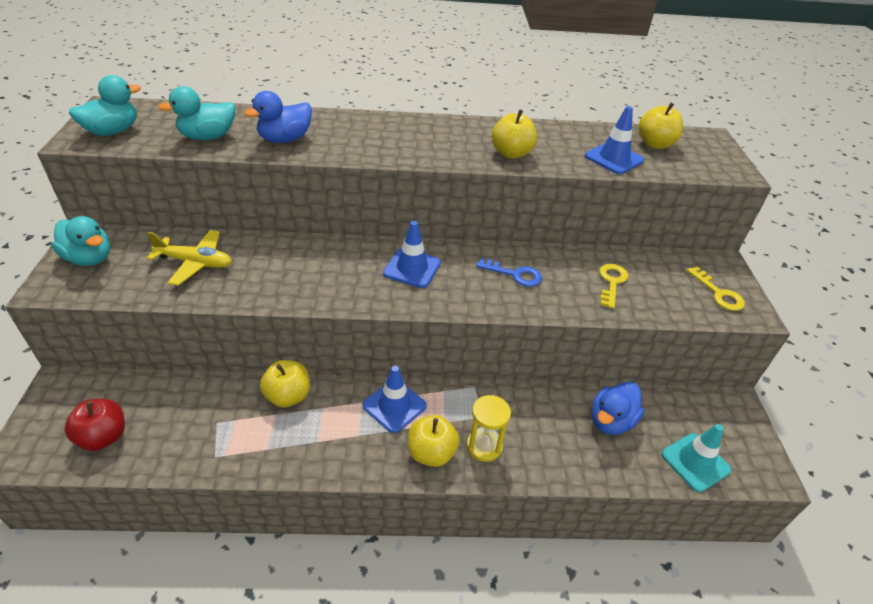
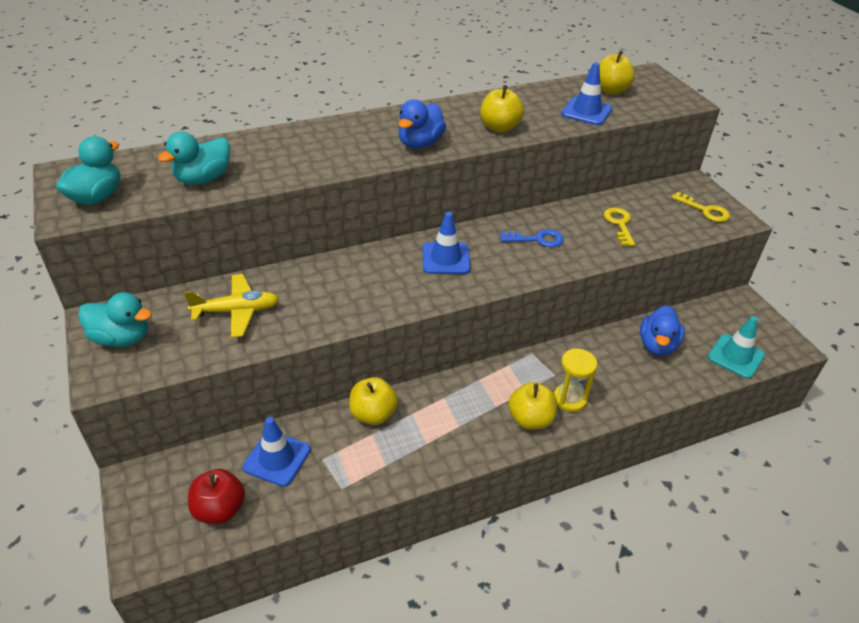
camera: 20 degrees left, 0 degrees up
(285, 139) = (283, 163): blue duck -> blue duck (420, 144)
(394, 406) = (474, 391): blue traffic cone -> blue traffic cone (277, 458)

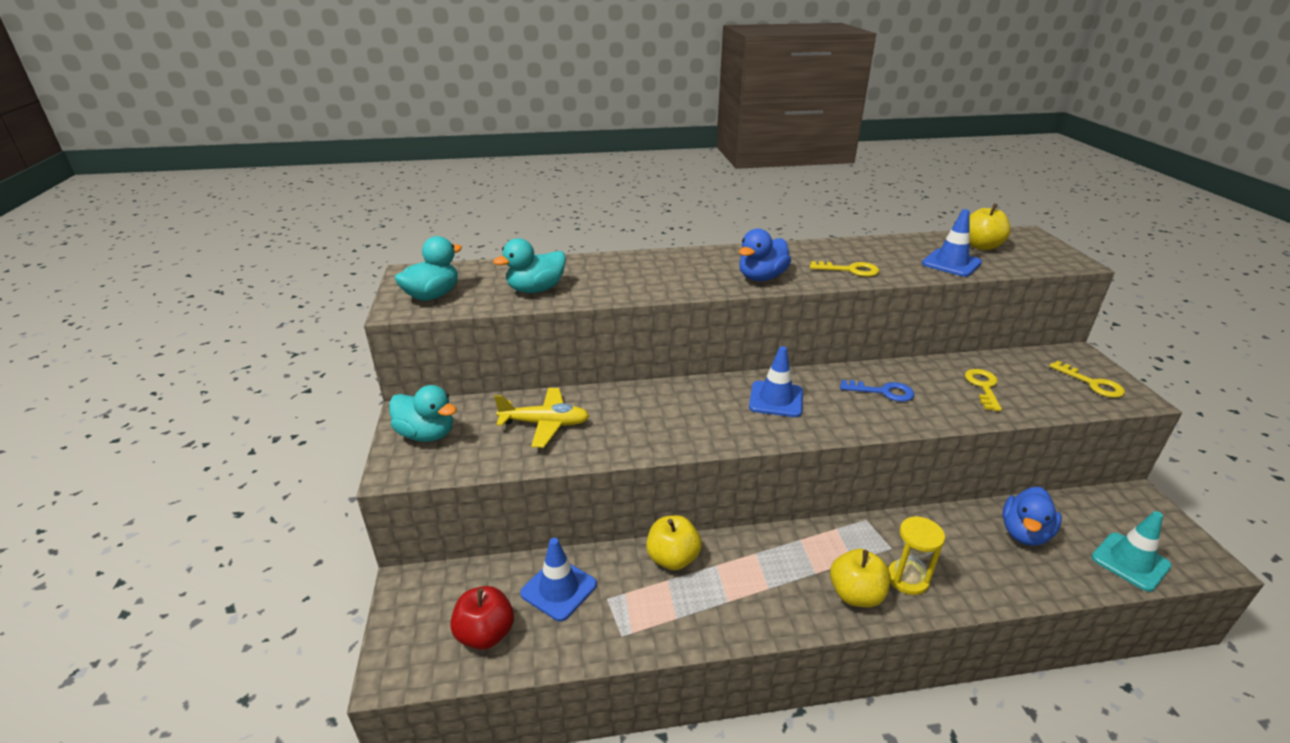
camera: 15 degrees right, 10 degrees down
(499, 127) = (850, 270): yellow apple -> yellow key

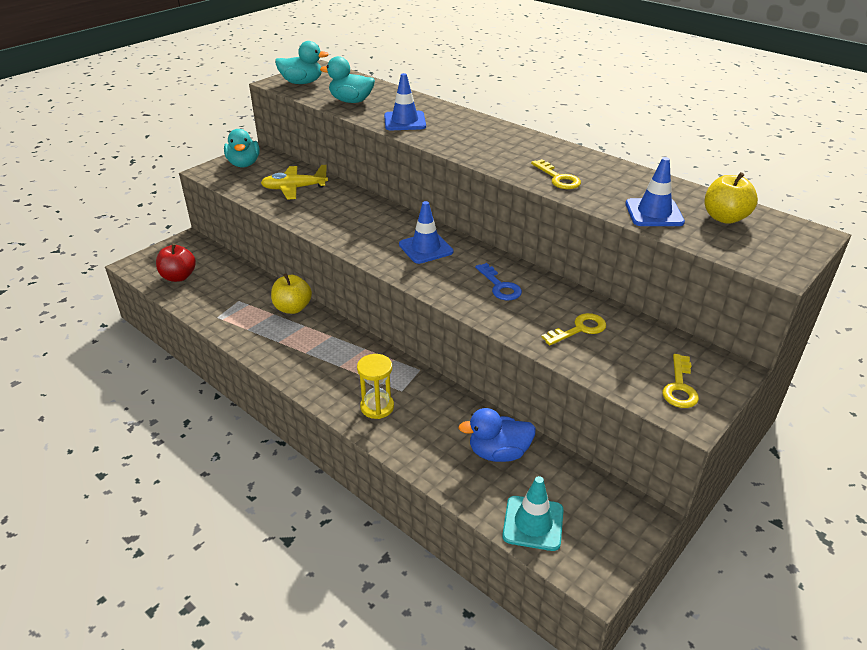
camera: 50 degrees right, 5 degrees up
(545, 424) = (294, 188): yellow plane -> yellow plane turned 120 degrees clockwise
(558, 589) = (229, 282): blue traffic cone -> blue traffic cone (404, 121)
(761, 277) = (485, 153): blue duck -> none
(856, 594) = (337, 389): yellow apple -> none

